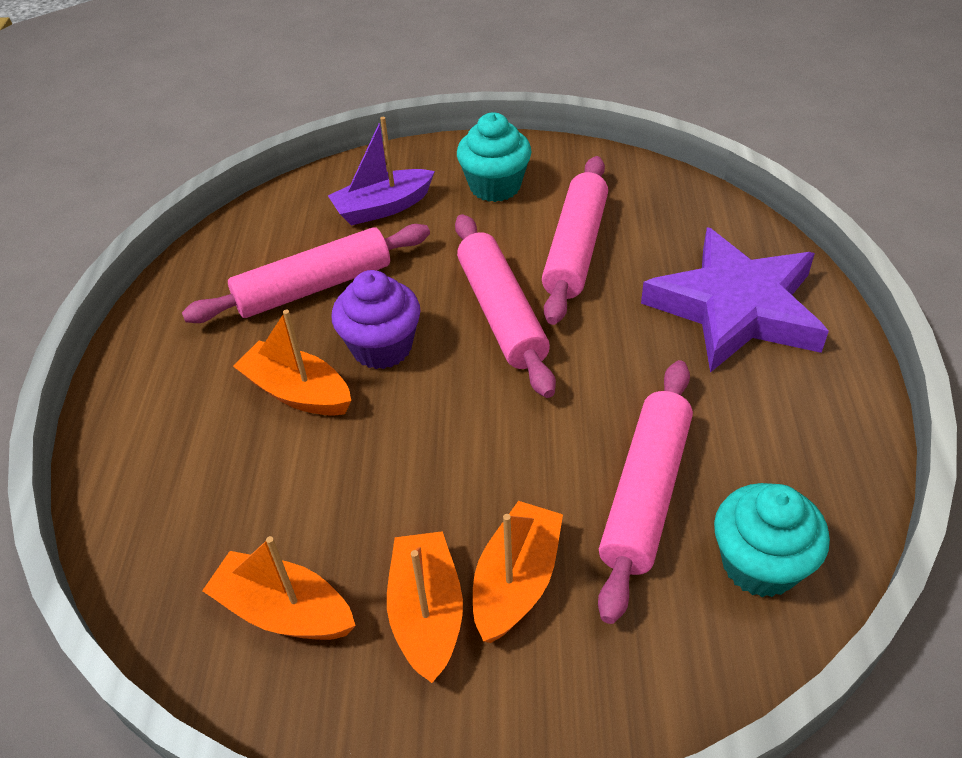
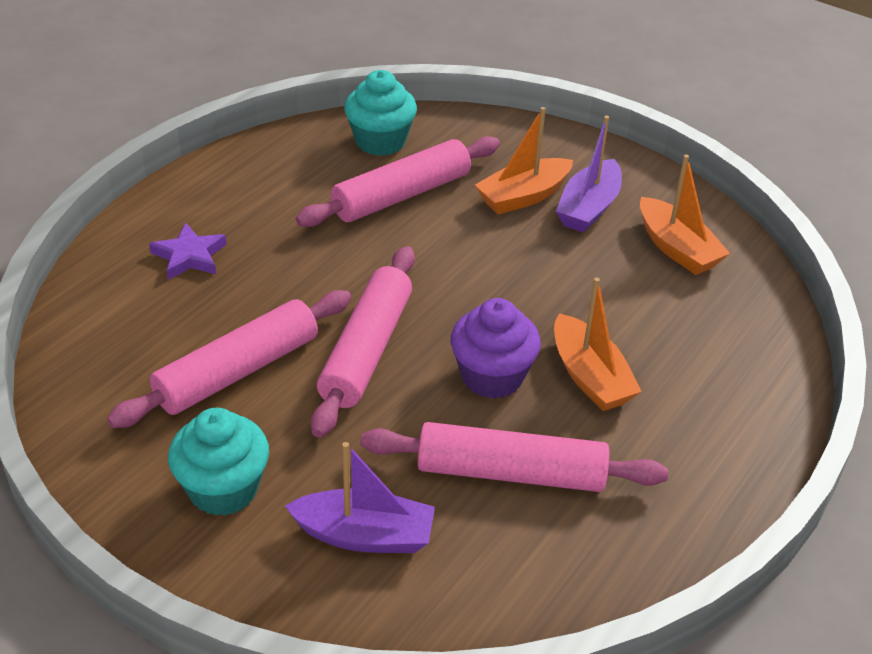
camera: 150 degrees left, 5 degrees down
(427, 614) = (589, 208): orange boat -> purple boat
(736, 308) = (189, 256): purple star -> purple star, size x0.45

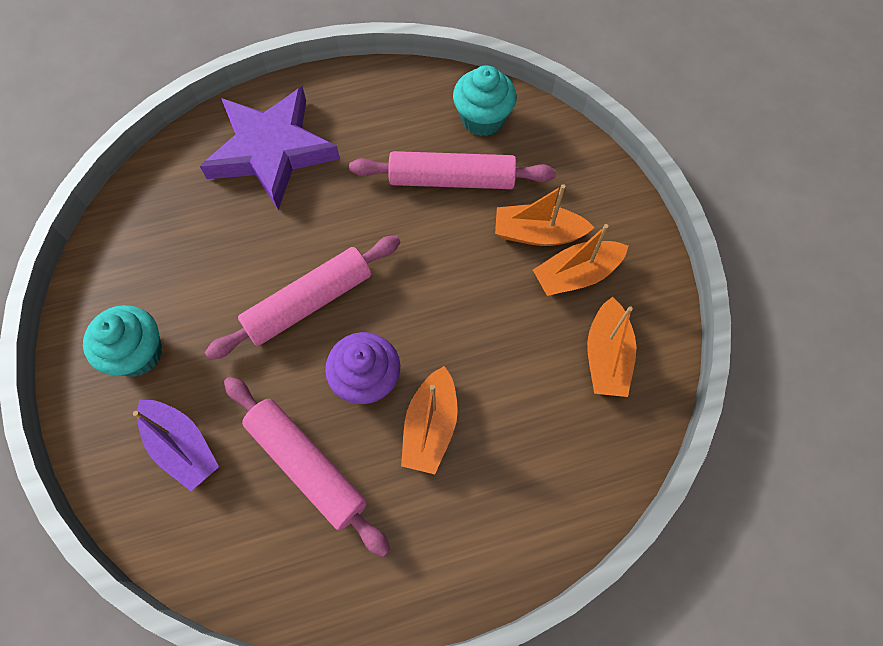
camera: 40 degrees right, 25 degrees up
(189, 256) = (271, 151): purple star -> purple star, size x2.25
(238, 371) = (220, 267): pink rolling pin -> none
(589, 208) = (576, 275): purple boat -> orange boat

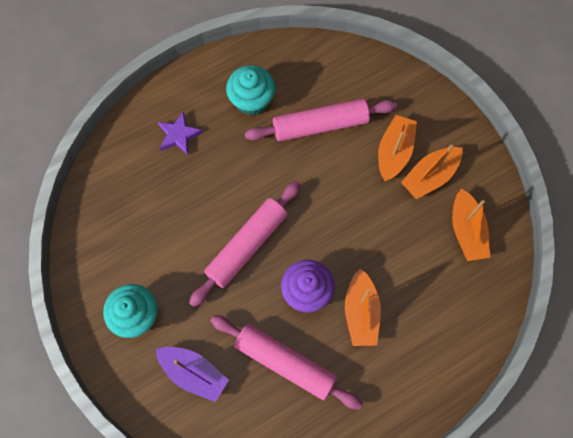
camera: 15 degrees left, 5 degrees up
(271, 151) = (179, 135): purple star -> purple star, size x0.45
(482, 119) = (328, 71): turquoise cupcake -> turquoise cupcake (252, 100)
(537, 233) = (394, 152): orange boat -> orange boat turned 120 degrees clockwise

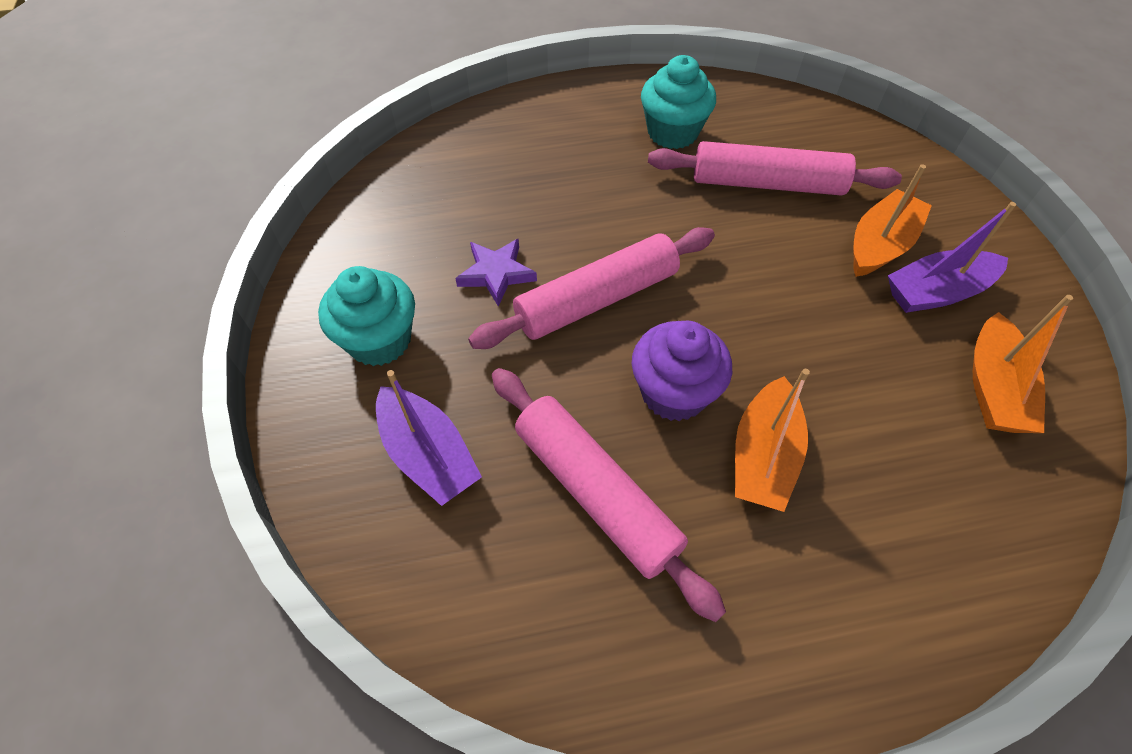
camera: 20 degrees right, 15 degrees down
(179, 135) = (551, 143): purple star -> purple star (496, 273)
(430, 176) = (936, 292): orange boat -> purple boat

